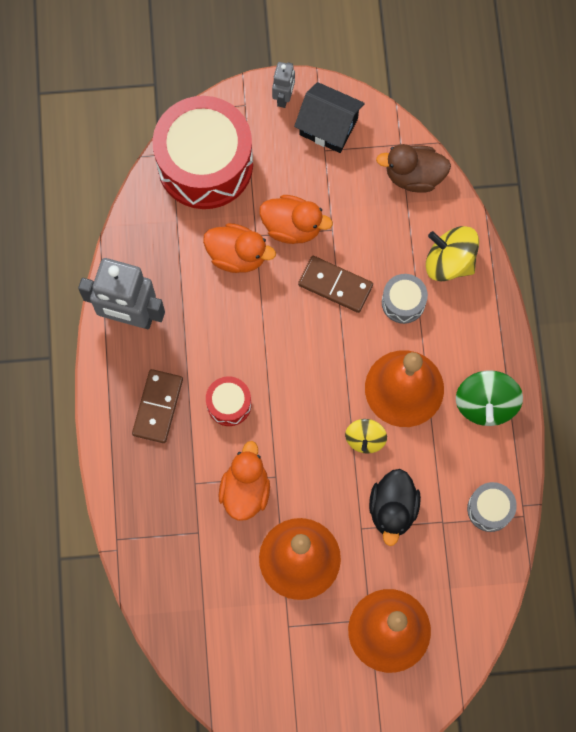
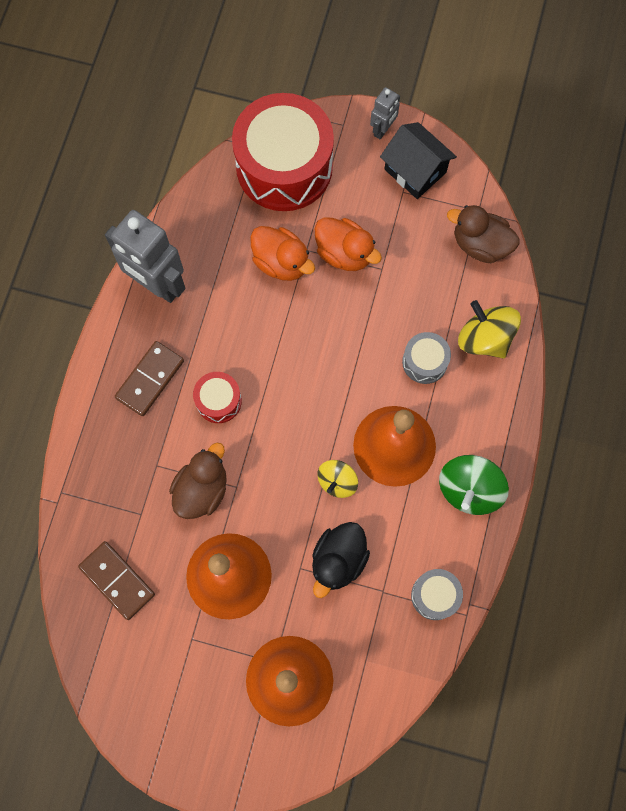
camera: 20 degrees right, 0 degrees up
(245, 490) = (202, 489): orange duck -> brown duck
(335, 285) = (365, 322): brown domino -> brown domino (117, 580)

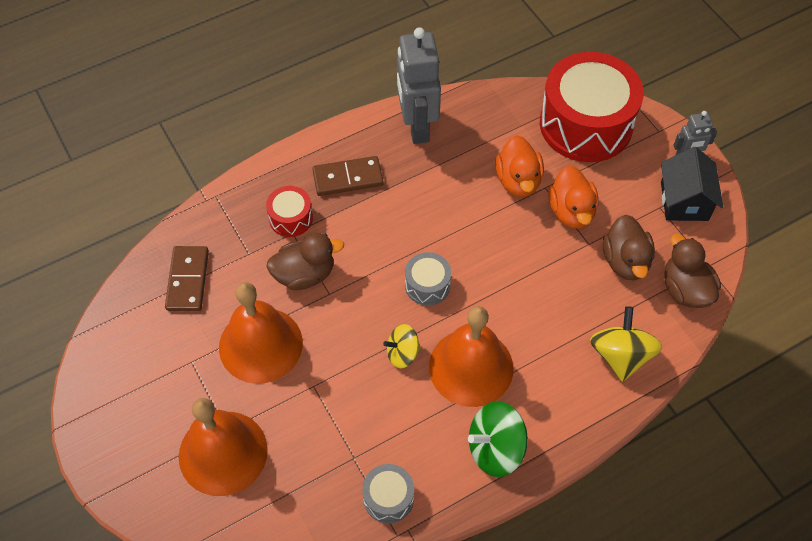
camera: 45 degrees right, 15 degrees down
(218, 401) = (378, 229): red drum -> red drum (291, 218)
(338, 560) = (345, 406): black duck -> none
(420, 260) = (625, 261): none -> brown duck
(424, 362) = (555, 331): grey drum -> grey drum (427, 285)

